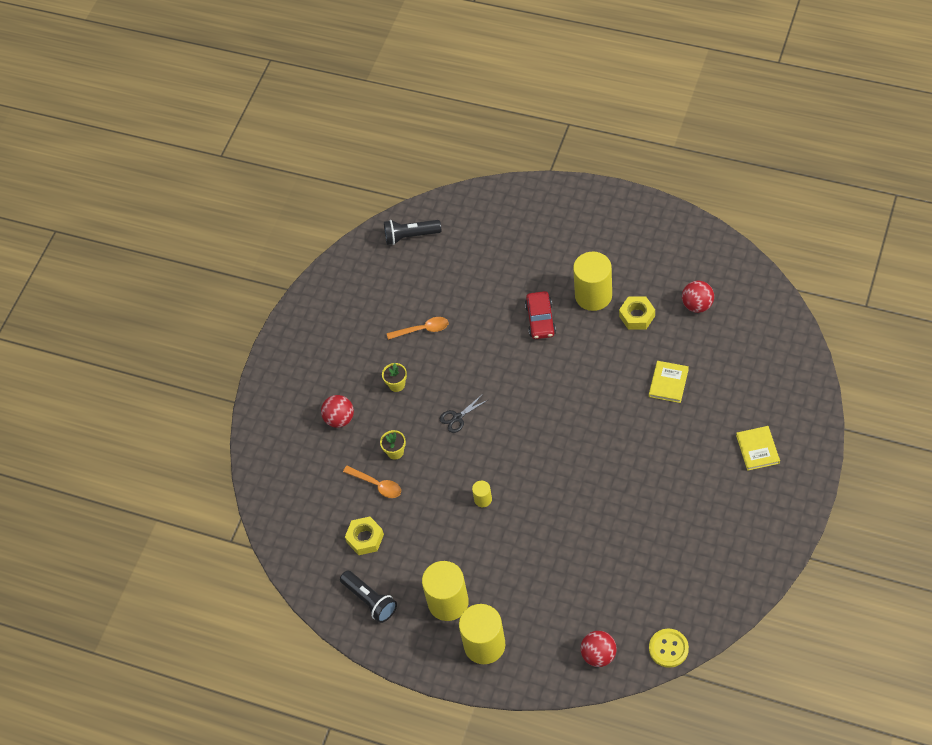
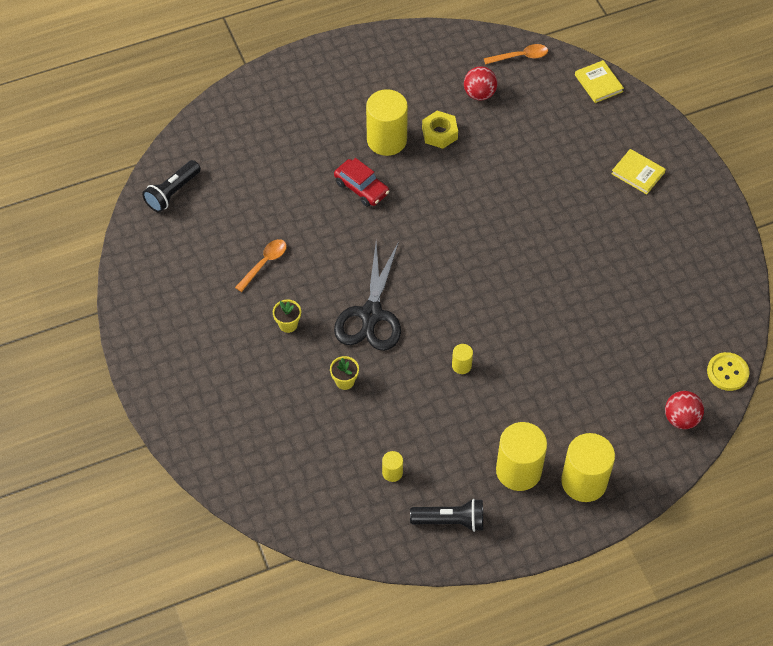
camera: 50 degrees left, 0 degrees up
(339, 419) = (265, 389): red ball -> none
(365, 538) = (392, 472): yellow nut -> yellow cylinder
(377, 485) = (356, 420): orange spoon -> orange spoon (520, 56)
(457, 417) = (371, 314): black scissors -> black scissors, size x2.22
(668, 383) = (518, 169): yellow book -> yellow book (598, 83)

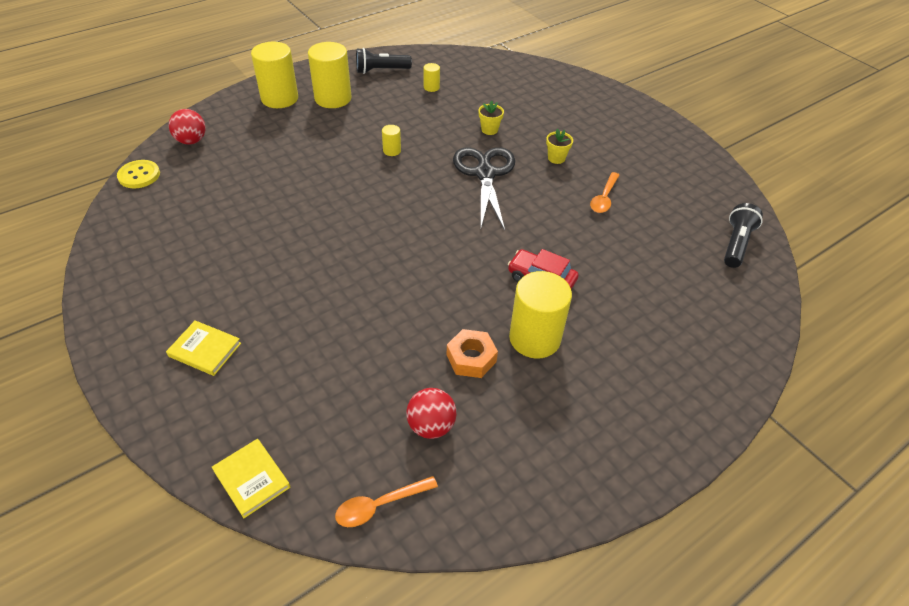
camera: 165 degrees right, 10 degrees down
(439, 133) = (471, 358): yellow nut -> orange nut

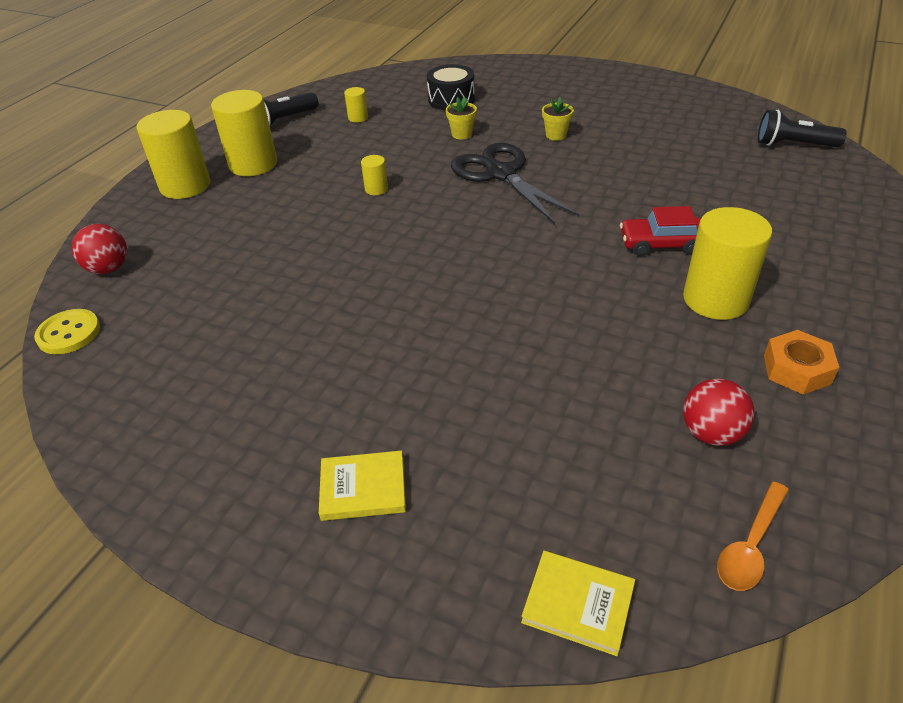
camera: 25 degrees left, 5 degrees down
(471, 358) = (677, 347): orange nut -> orange nut (796, 369)
(510, 97) = (451, 99): none -> black drum
(604, 198) = (639, 152): orange spoon -> none
(736, 244) = (793, 145): black flashlight -> black flashlight turned 75 degrees counterclockwise

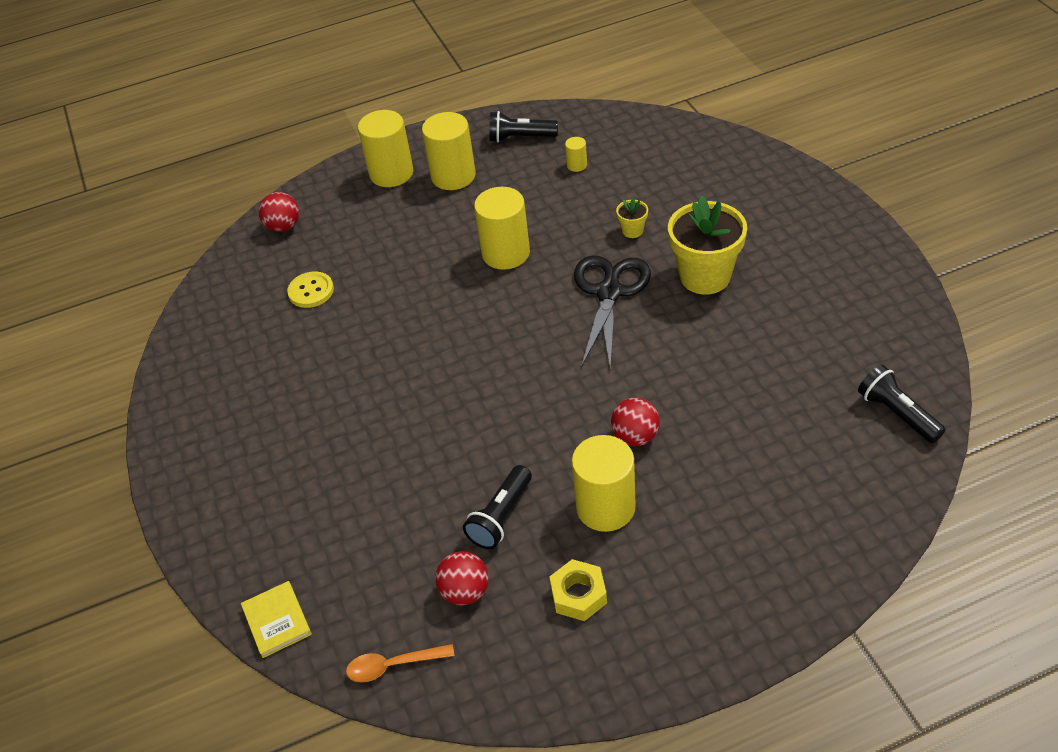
camera: 45 degrees right, 5 degrees up
(69, 333) = (222, 268): yellow button -> yellow button (311, 291)
(363, 488) = (256, 480): yellow book -> none
(376, 189) = (506, 253): yellow cylinder -> yellow cylinder, size x2.21
(451, 99) = (673, 184): black drum -> none
(556, 135) = (705, 276): yellow flower pot -> yellow flower pot, size x2.29
(649, 357) = (501, 516): none -> black flashlight
(661, 244) = (635, 436): red car -> red ball
(796, 369) = (578, 595): orange nut -> yellow nut

